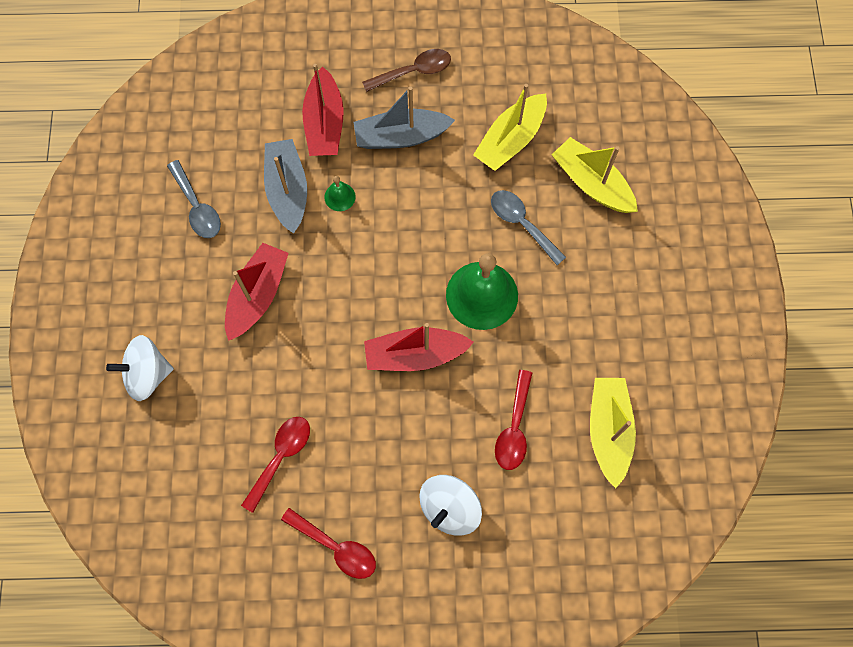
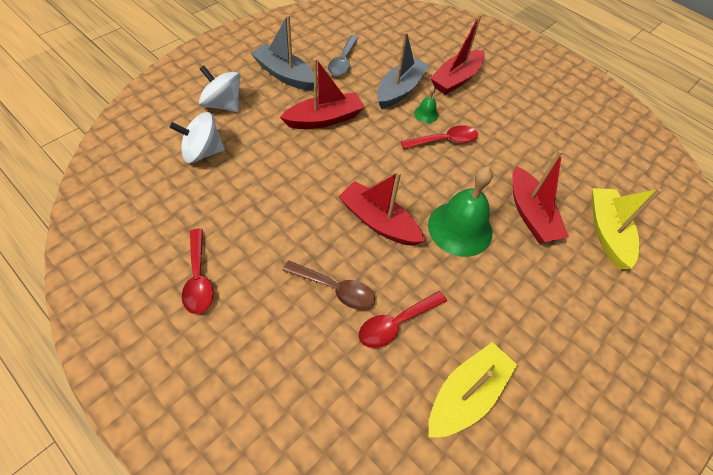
camera: 40 degrees right, 15 degrees down
(281, 457) = (234, 201): red spoon -> red spoon (445, 141)
(401, 136) = (496, 115): grey boat -> grey boat (285, 75)
(414, 71) = (537, 95): brown spoon -> brown spoon (335, 289)
(449, 508) = (294, 329): white spinning top -> white spinning top (202, 152)
(511, 140) = (568, 167): yellow boat -> none
(521, 224) = (530, 214): grey spoon -> red boat

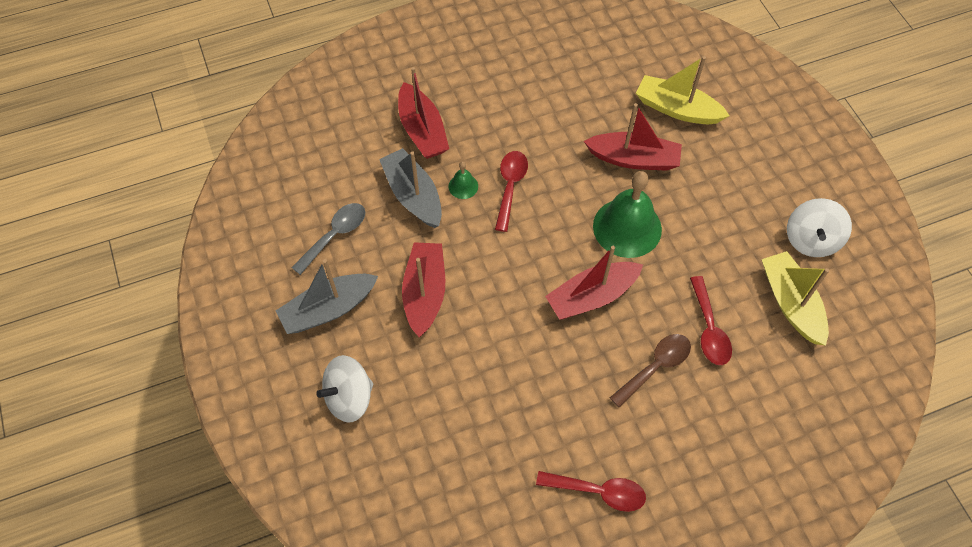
camera: 60 degrees left, 5 degrees up
(202, 152) = (421, 443): white spinning top -> white spinning top (811, 239)
(343, 62) = (335, 235): grey spoon -> grey spoon turned 90 degrees counterclockwise

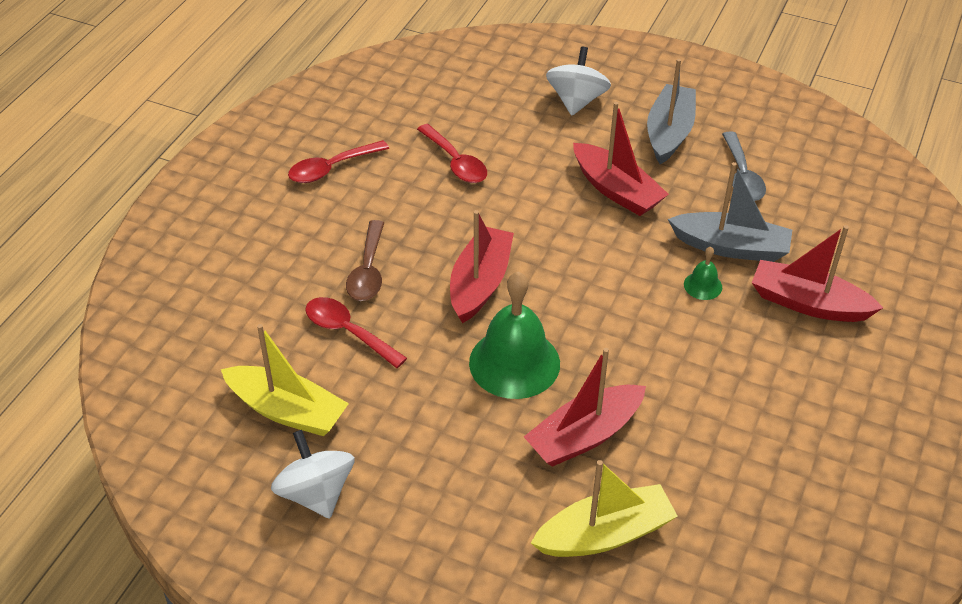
camera: 135 degrees right, 15 degrees down
(510, 187) = (663, 316): red spoon -> red spoon (456, 162)

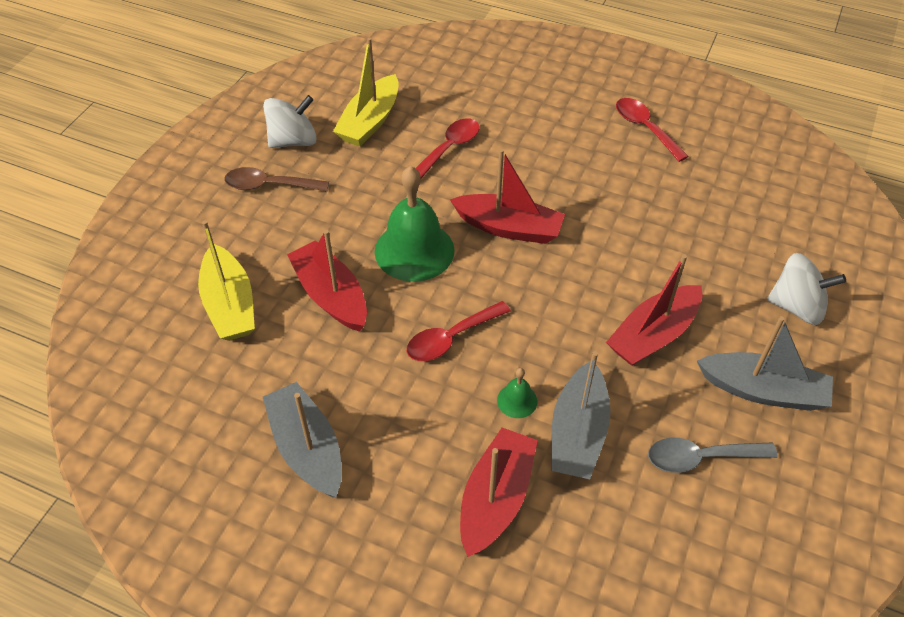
camera: 90 degrees right, 5 degrees up
(368, 271) = (518, 157): brown spoon -> brown spoon (269, 185)
(456, 162) = (671, 209): red spoon -> red spoon (451, 338)
(784, 444) = (307, 448): none -> grey boat

